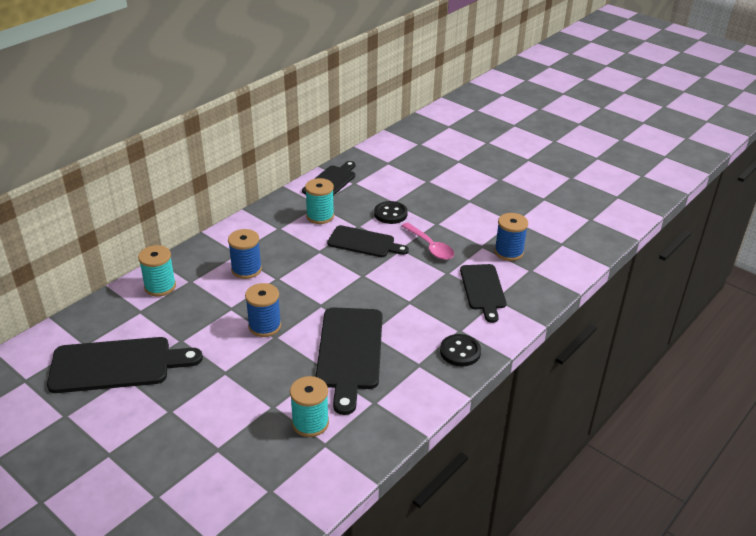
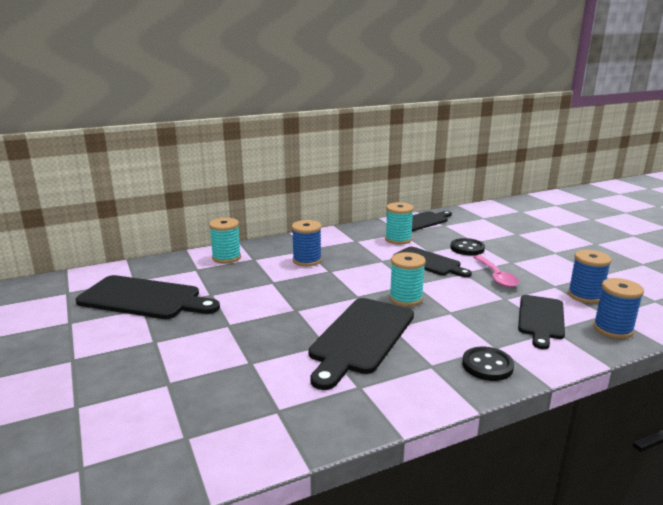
camera: 25 degrees right, 15 degrees down
(265, 326) = (292, 300): blue spool -> blue spool (613, 329)
(310, 423) = (277, 386): turquoise spool -> turquoise spool (406, 298)

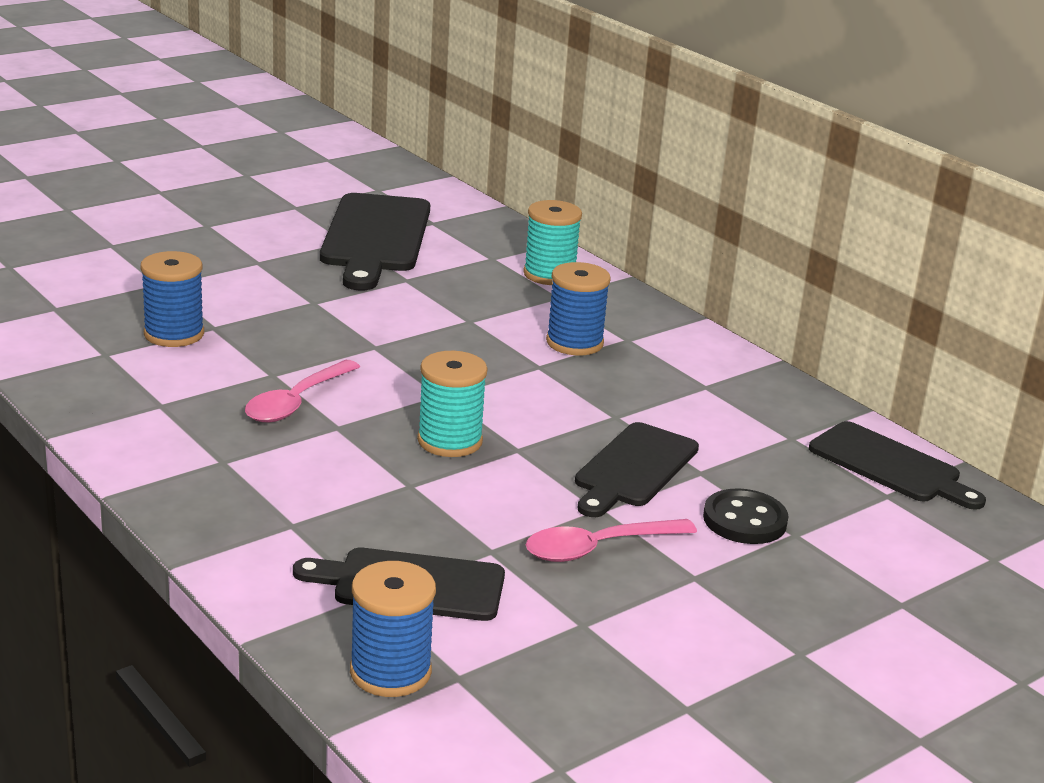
camera: 75 degrees right, 5 degrees up
(360, 338) = (296, 402): black cutting board -> pink spoon
(398, 239) = (744, 434): turquoise spool -> none
(487, 365) = (228, 511): black button -> none
(585, 296) = (544, 660): blue spool -> blue spool (174, 334)

